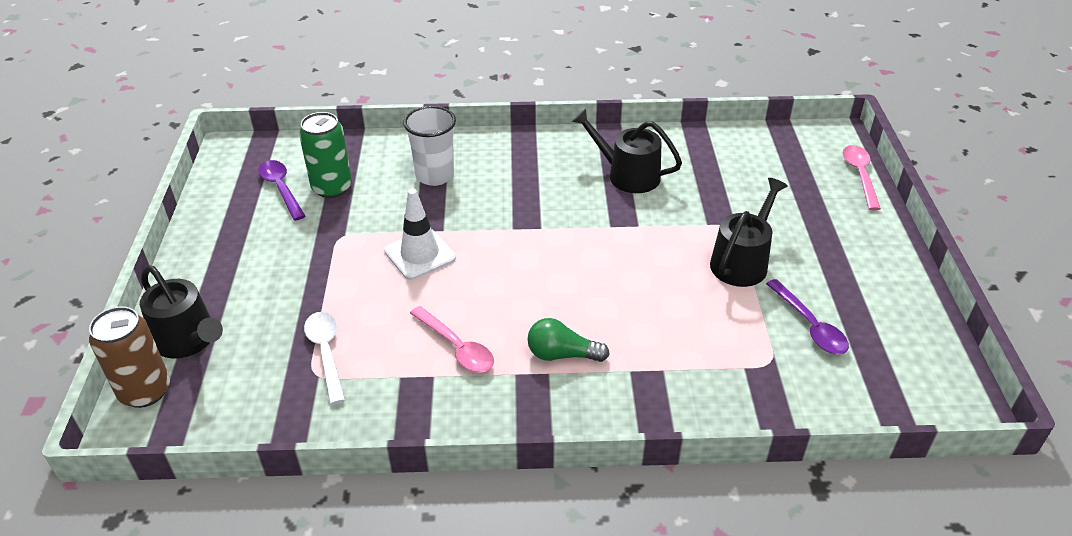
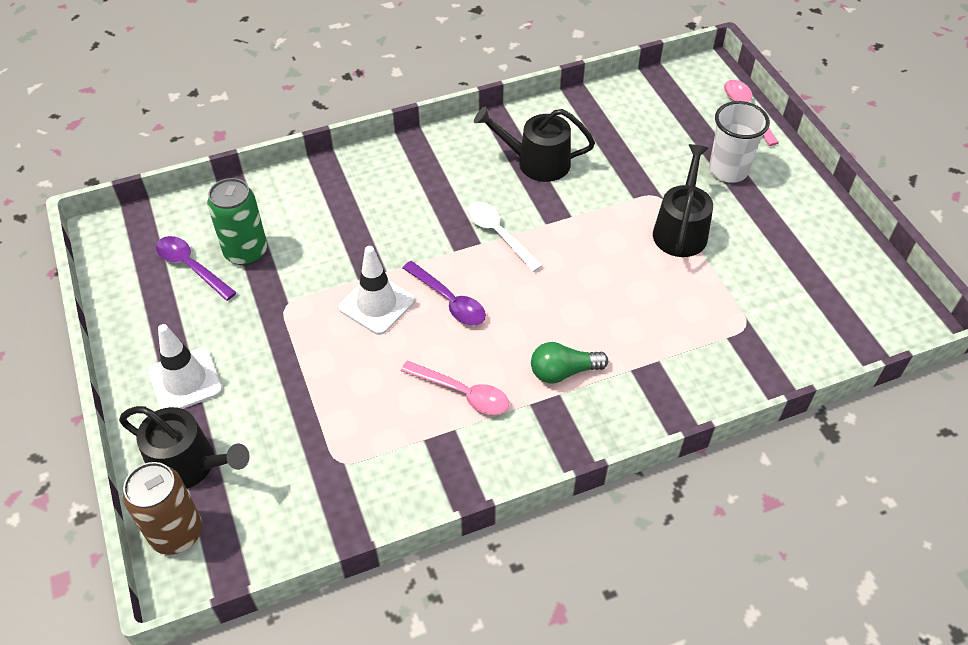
camera: 20 degrees left, 10 degrees up
(224, 273) = (185, 380): none -> white traffic cone
(326, 353) = (339, 436): white spoon -> white spoon (498, 234)
(435, 175) = (346, 210): white cup -> white cup (728, 170)
(810, 326) = (765, 280): purple spoon -> purple spoon (449, 301)

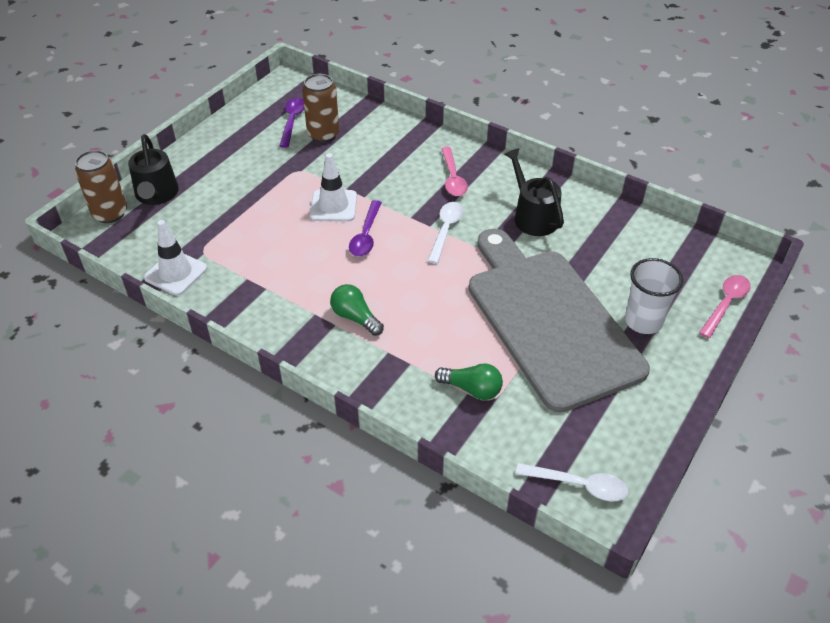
camera: 55 degrees right, 5 degrees down
(185, 380) = (211, 163): white traffic cone -> white traffic cone (176, 273)
(246, 252) = (323, 134): green can -> brown can
(463, 393) = (296, 278): pink spoon -> pink spoon (453, 178)
(681, 230) = (549, 321): black watering can -> grey cutting board
(724, 331) = (472, 389): none -> green light bulb
(880, 319) = (579, 485): none -> white spoon

